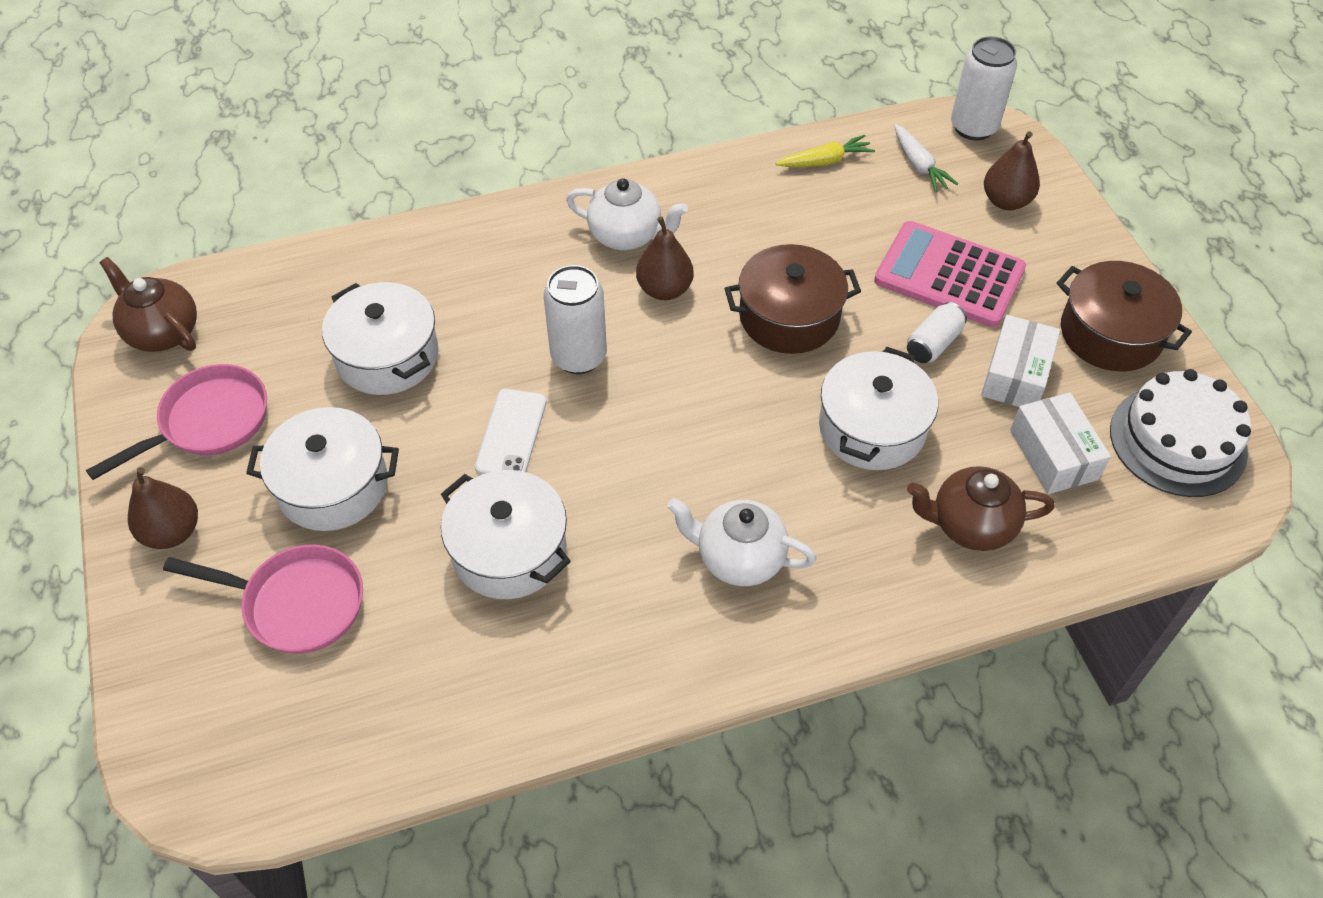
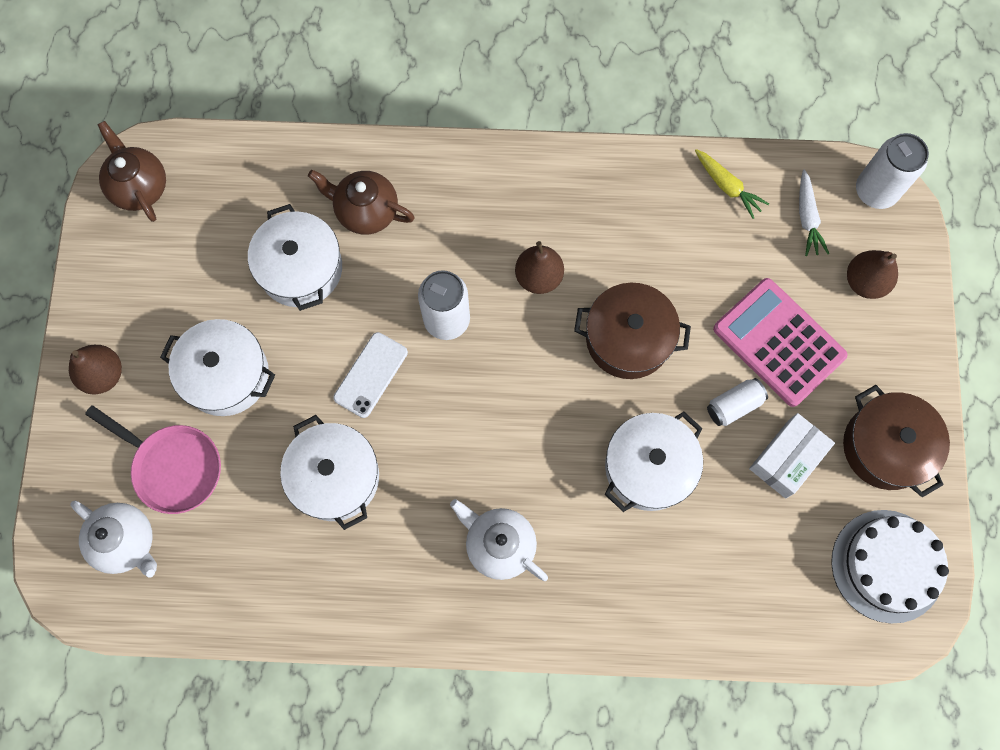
camera: 20 degrees right, 20 degrees up
(209, 422) = (152, 285): pink pan -> none
(626, 236) = (528, 211): white teapot -> white teapot (126, 542)
(825, 161) = (727, 186): yellow carrot -> yellow carrot turned 45 degrees clockwise
(970, 525) = (685, 580): brown teapot -> brown teapot (366, 211)
(1053, 455) = (780, 542): white box -> none

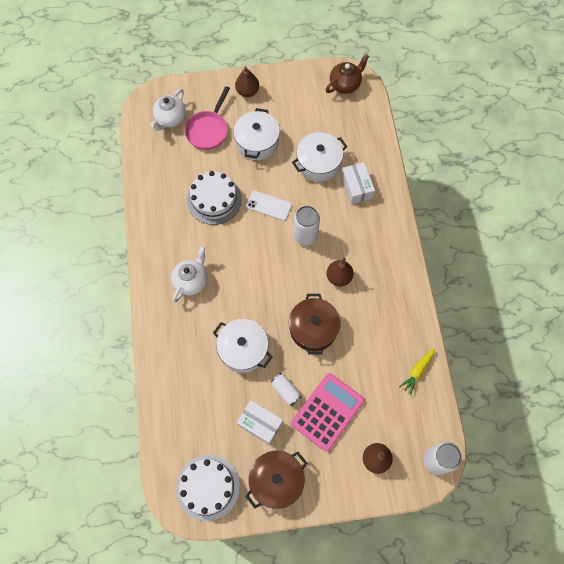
camera: 80 degrees right, 5 degrees down
(335, 477) = (214, 199): white pot -> white cake
(366, 211) = (356, 187): brown teapot -> white box
(807, 218) = (408, 420): white carrot -> none

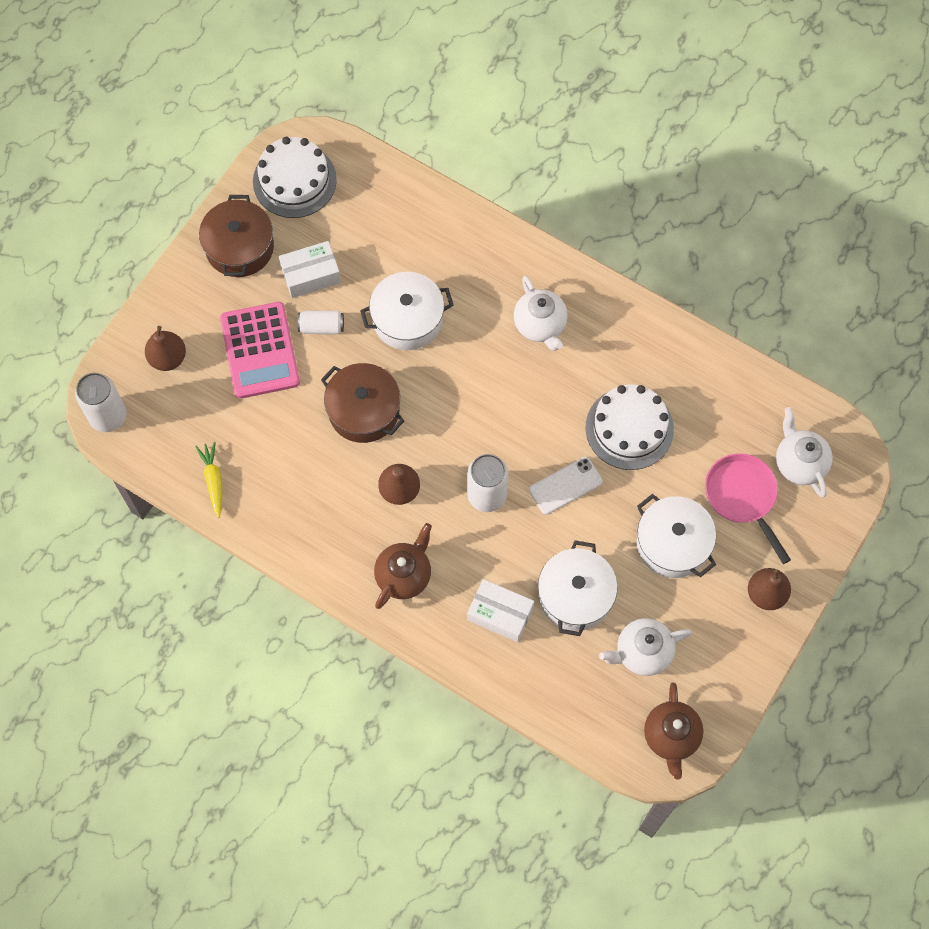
camera: 130 degrees right, 0 degrees up
(319, 119) = (642, 652): none -> white teapot
(378, 241) = (404, 575): none -> brown teapot

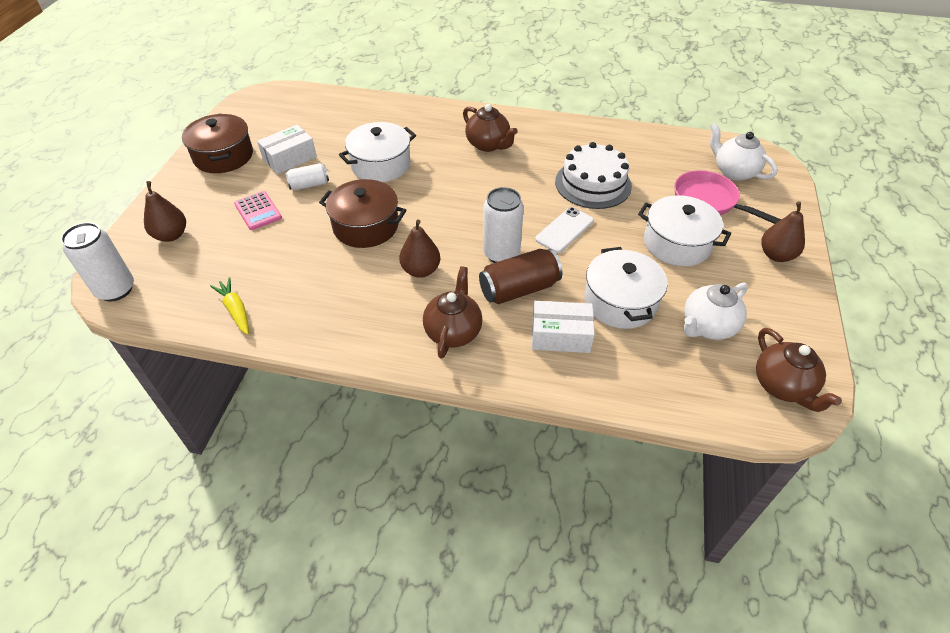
camera: 20 degrees left, 20 degrees down
(260, 351) = (258, 211): pink calculator -> pink calculator, size x0.56
(294, 180) = (260, 113): white cake -> none
(485, 546) = (519, 289): none -> brown can
(540, 325) = (488, 145): white teapot -> brown teapot

